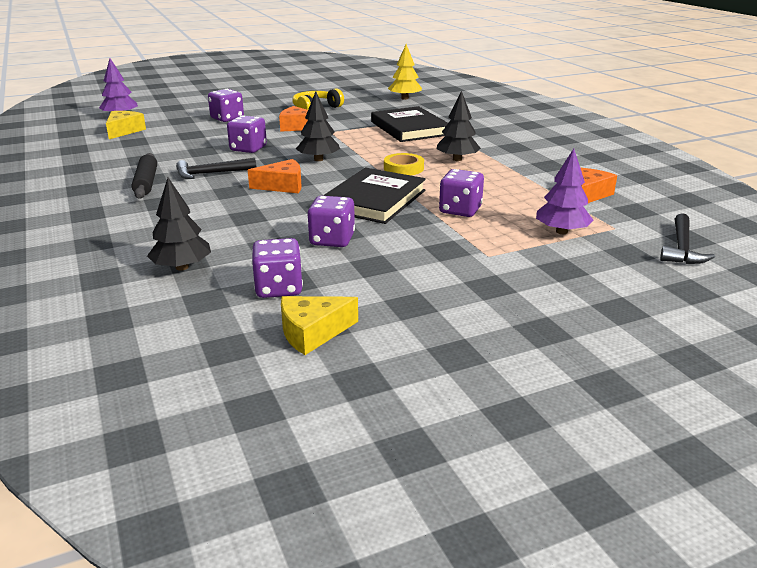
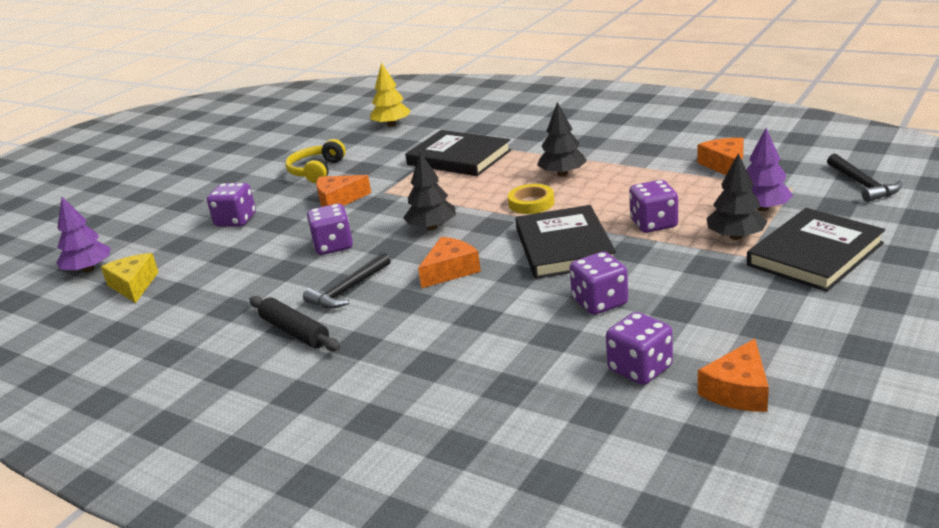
camera: 30 degrees left, 0 degrees up
(182, 267) = (516, 396): black tree -> black tree (735, 236)
(312, 332) = (738, 390): yellow cheese -> orange cheese
(543, 277) = (815, 254): none -> black book

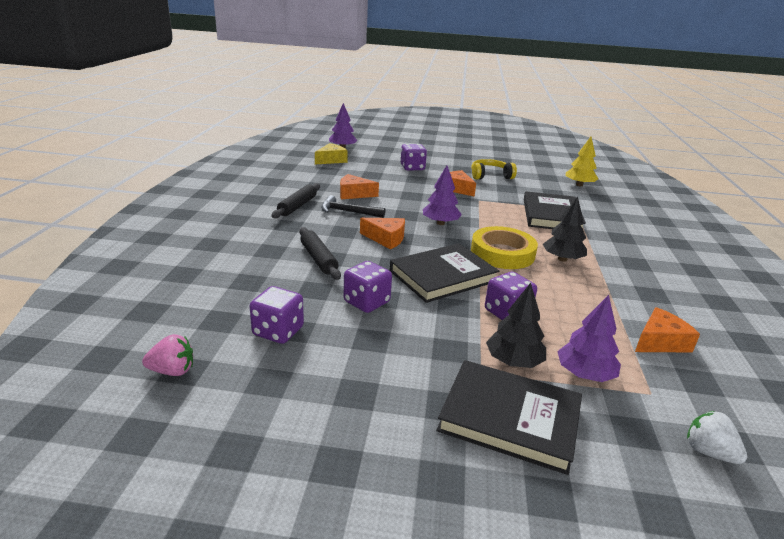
camera: 60 degrees right, 0 degrees up
(333, 246) = (398, 198): purple dice -> none
(432, 227) = (440, 223): black tree -> purple tree
(476, 326) = (318, 259): none -> black rolling pin
(531, 203) = (502, 253): yellow tape -> yellow tape, size x1.67
(699, 451) = (172, 371): none -> pink strawberry
(738, 390) = (254, 384): orange cheese -> orange cheese (354, 194)
(862, 185) = (708, 452): black hammer -> white strawberry

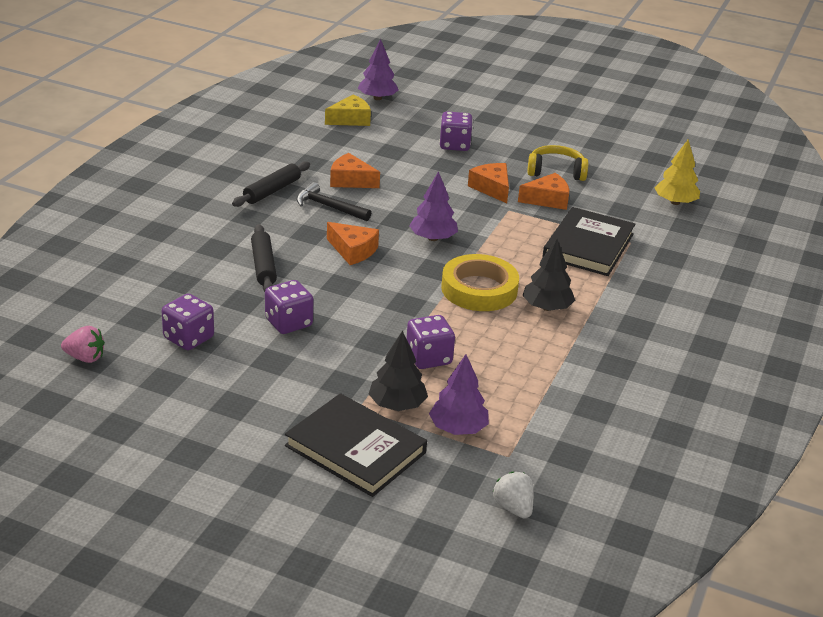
camera: 15 degrees right, 5 degrees up
(443, 276) = (388, 307): black book -> none
(660, 342) = (569, 414): orange cheese -> orange cheese (547, 199)

